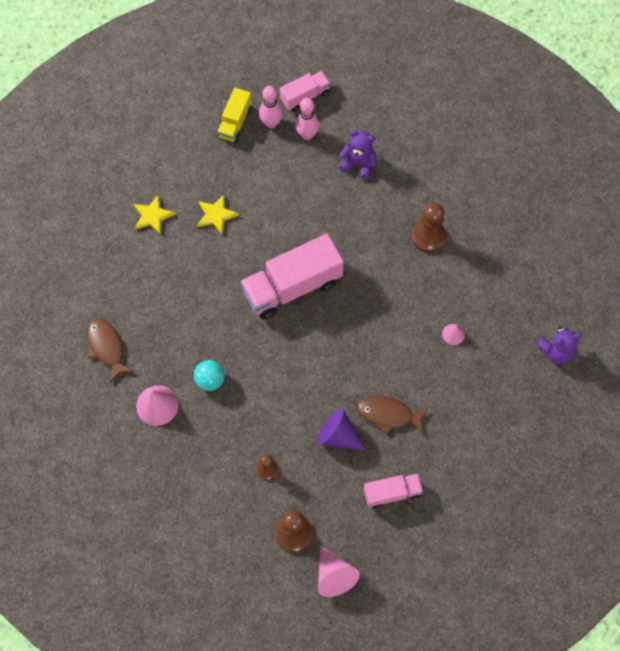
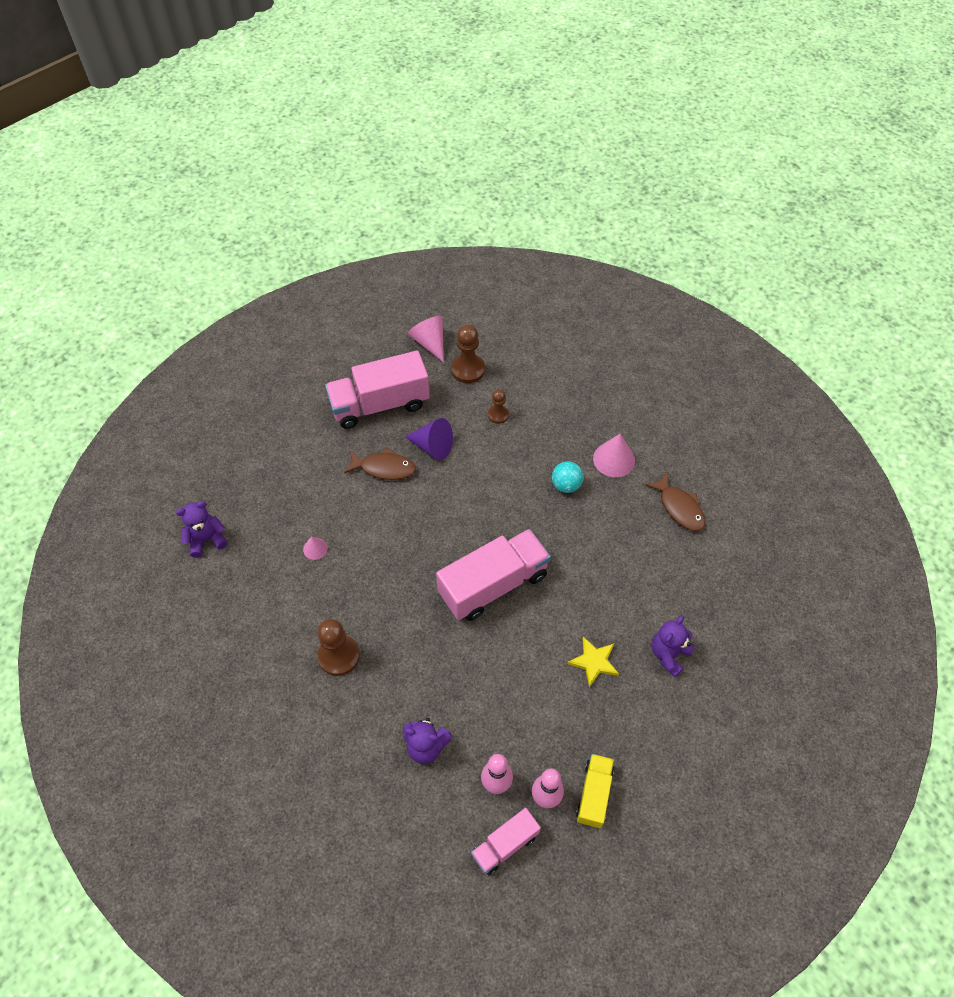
camera: 175 degrees right, 10 degrees down
(152, 216) = (669, 654): yellow star -> purple teddy bear
(392, 493) = (380, 404): pink truck -> pink truck, size x1.85

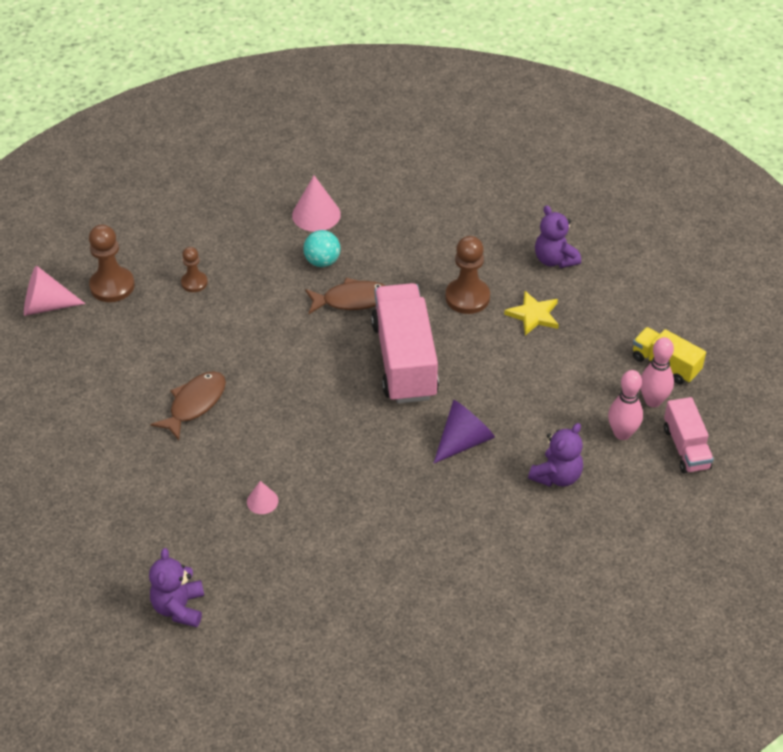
camera: 65 degrees left, 10 degrees down
(339, 656) = (414, 519): brown pawn -> brown pawn (467, 297)
(380, 404) = (101, 380): pink truck -> none
(432, 446) = (196, 352): purple cone -> purple cone (464, 441)
(679, 507) = (403, 190): brown fish -> brown fish (352, 300)

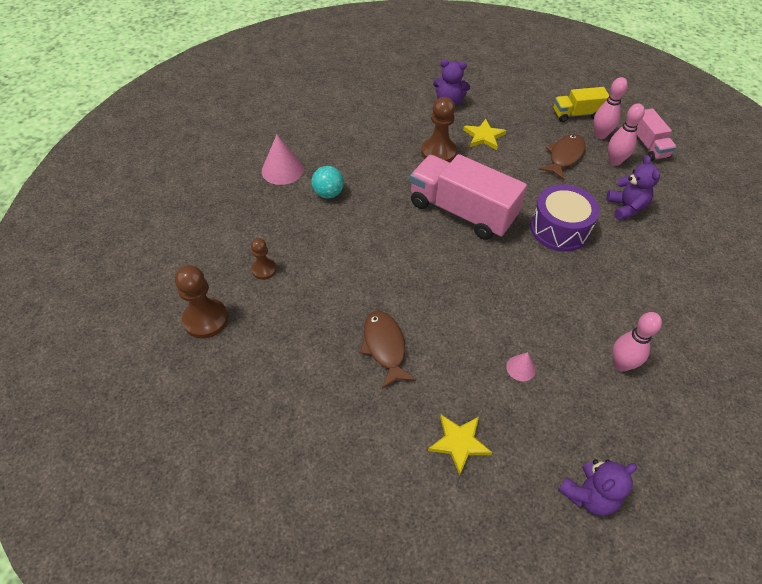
camera: 50 degrees left, 5 degrees up
(46, 306) = (172, 376): pink cone -> none
(150, 502) = (459, 443): none -> yellow star
(179, 607) = (588, 495): purple teddy bear -> purple teddy bear turned 75 degrees counterclockwise
(337, 567) = (621, 364): none -> pink bowling pin
(352, 300) = (380, 202): brown fish -> brown fish (564, 157)
(464, 441) = (559, 229): purple cone -> purple drum
(686, 448) = (648, 145): pink truck -> pink truck turned 45 degrees clockwise

